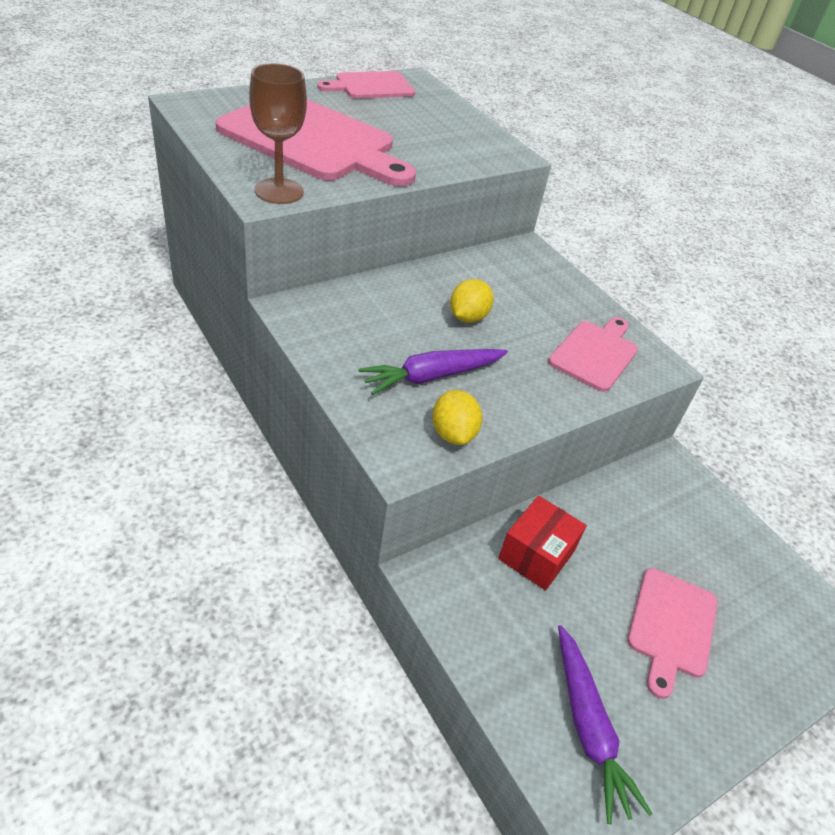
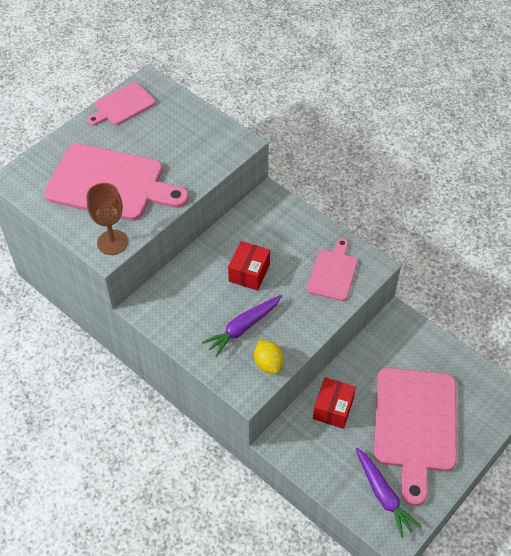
camera: 10 degrees left, 10 degrees up
(468, 317) = (249, 273): yellow lemon -> red box
(671, 626) = (415, 425): pink cutting board -> pink cutting board, size x1.87

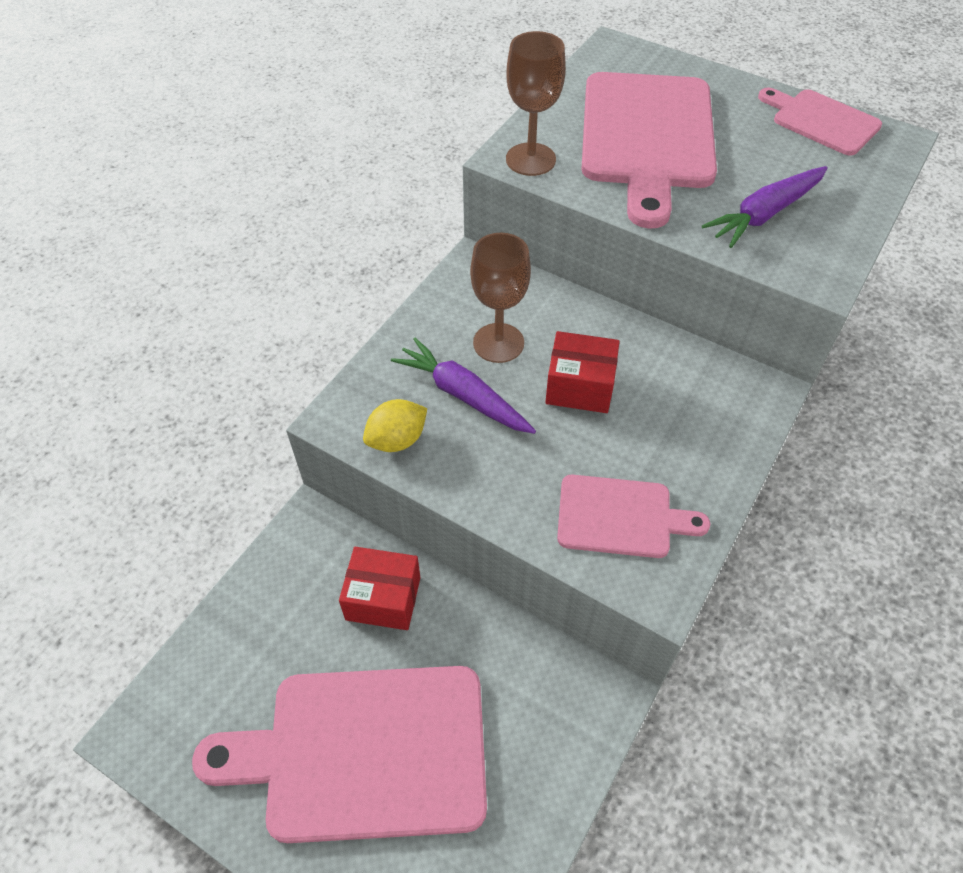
camera: 80 degrees right, 0 degrees up
(209, 305) = (498, 343): none -> brown goblet
(383, 495) = (217, 703): purple carrot -> purple carrot (764, 214)

